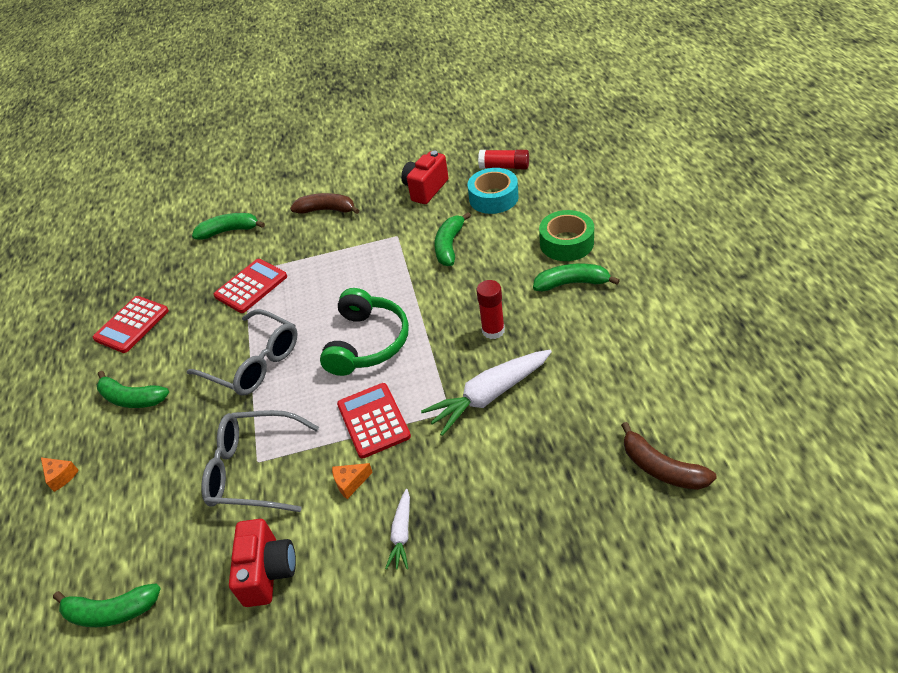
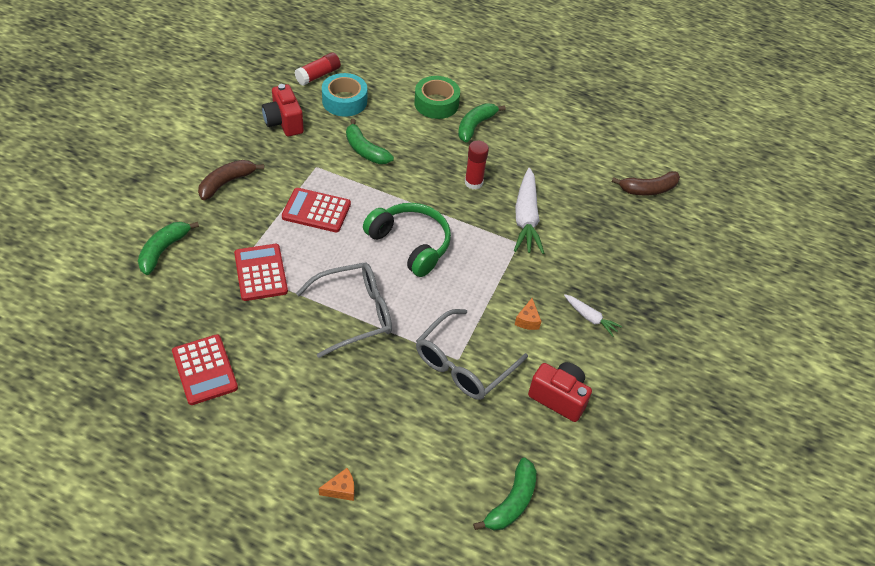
camera: 65 degrees left, 5 degrees up
(132, 398) = (303, 406): green banana -> none
(373, 420) = (487, 281): red calculator -> red calculator (316, 211)

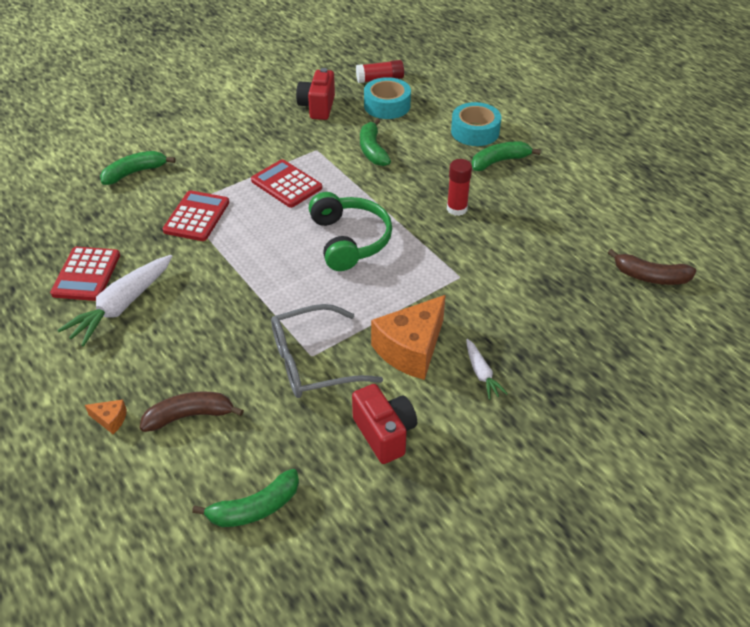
camera: 35 degrees right, 5 degrees down
(226, 183) = (229, 139): brown banana -> brown banana (190, 416)
(355, 313) = (249, 279): grey glasses -> none
(436, 103) = (475, 131): green tape -> turquoise tape
(526, 218) = (486, 257): white carrot -> white carrot (122, 306)
(527, 320) = (411, 349): orange cheese -> orange cheese, size x2.35

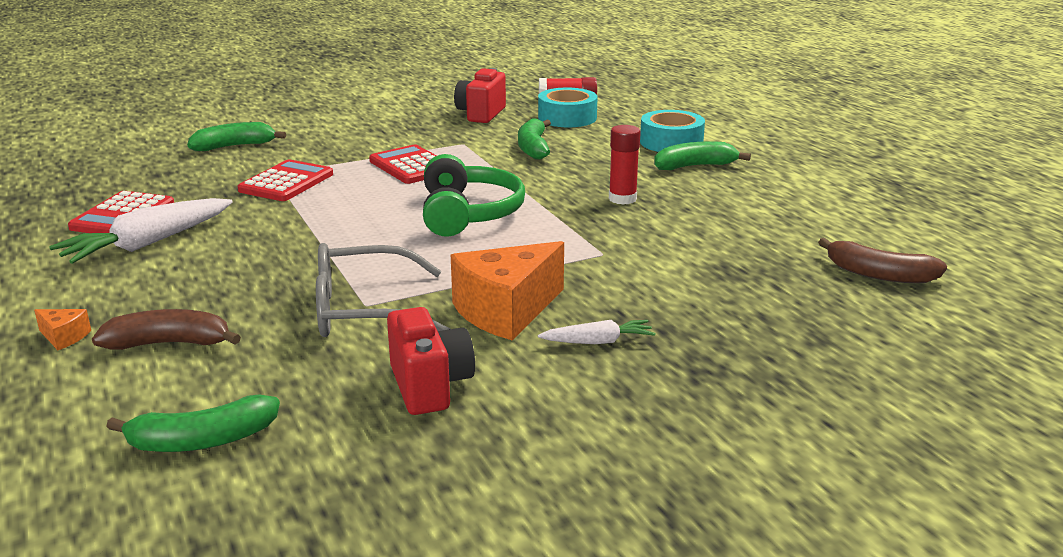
camera: 10 degrees right, 20 degrees down
(481, 373) = (597, 342): white carrot -> white carrot turned 90 degrees counterclockwise

